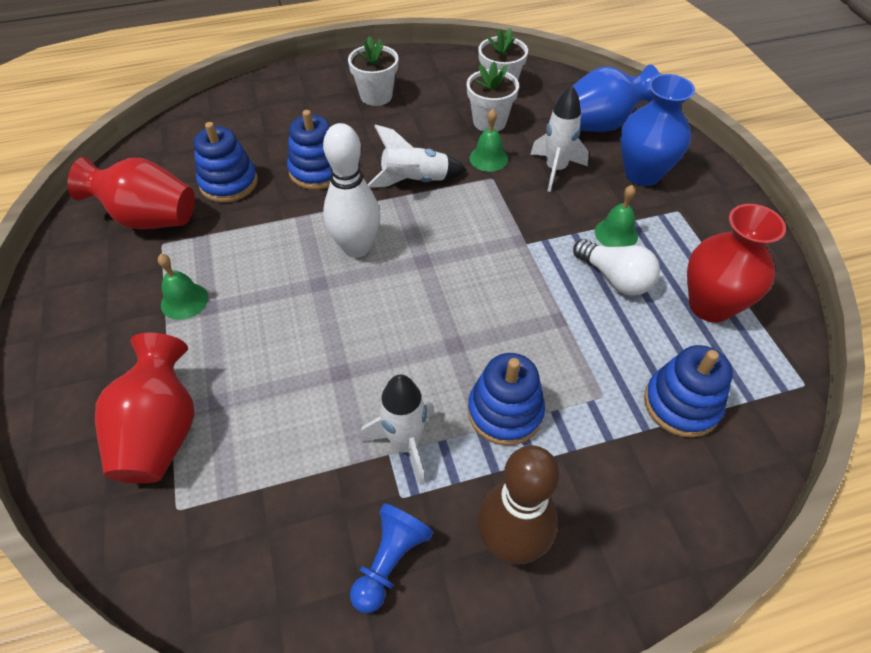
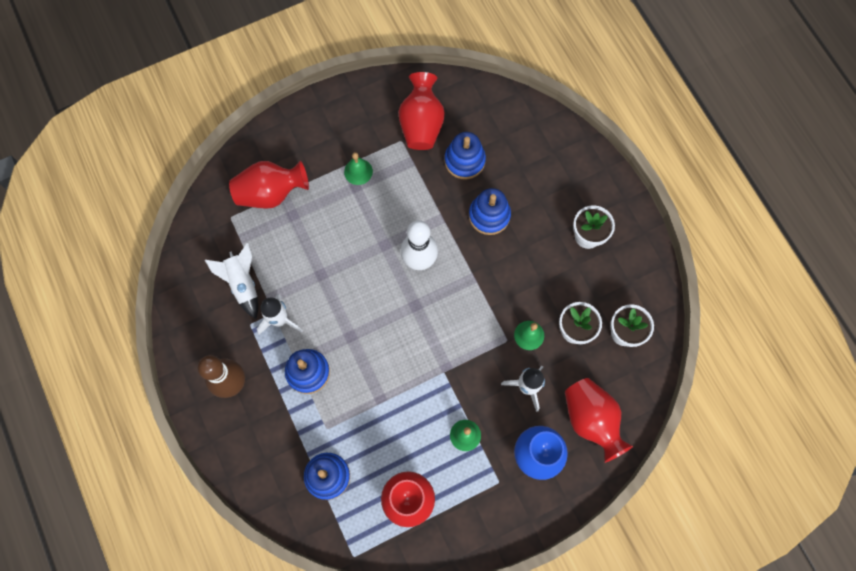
camera: 80 degrees right, 20 degrees up
(390, 561) = (216, 325): blue pawn -> none
(415, 181) = (492, 285): white rocket -> white rocket (242, 284)
(599, 125) = (591, 420): blue vase -> red vase
(615, 278) = (422, 435): white light bulb -> none

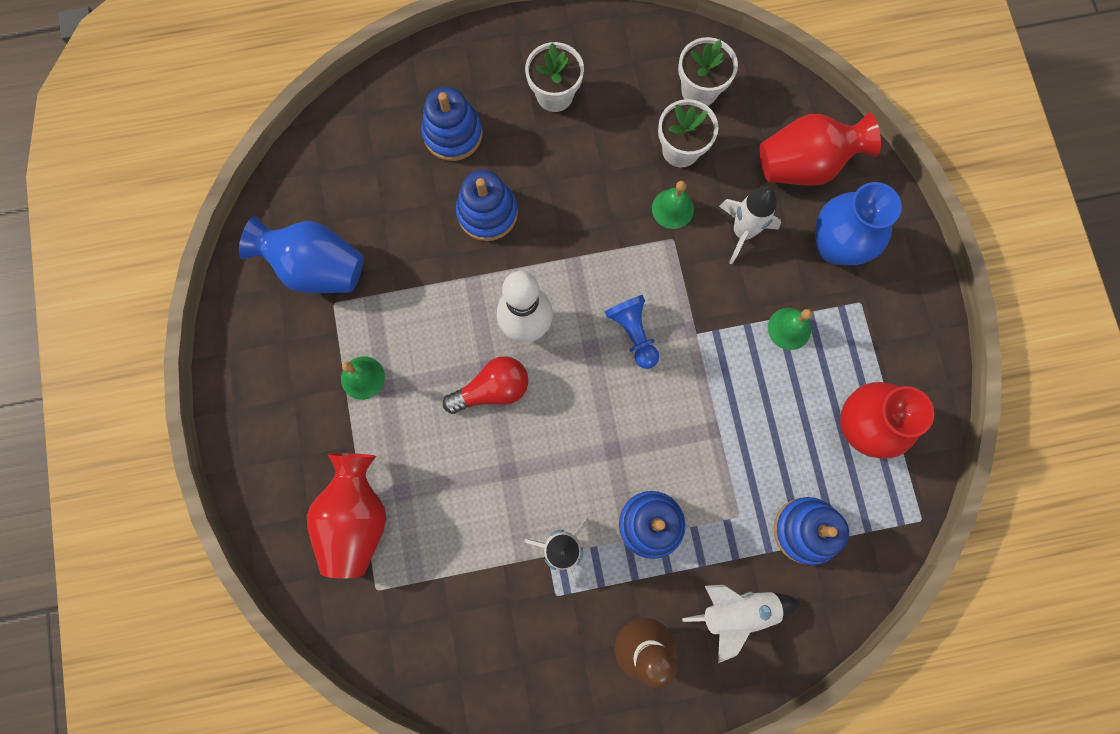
camera: 75 degrees left, 5 degrees up
(242, 284) = (490, 593): white rocket -> white rocket (737, 611)
(371, 251) = (492, 389): none -> red light bulb
(421, 124) = (317, 267): red vase -> blue vase
(433, 330) = (633, 333): none -> blue pawn
(464, 161) = (394, 223): blue stacking toy -> blue stacking toy (453, 134)

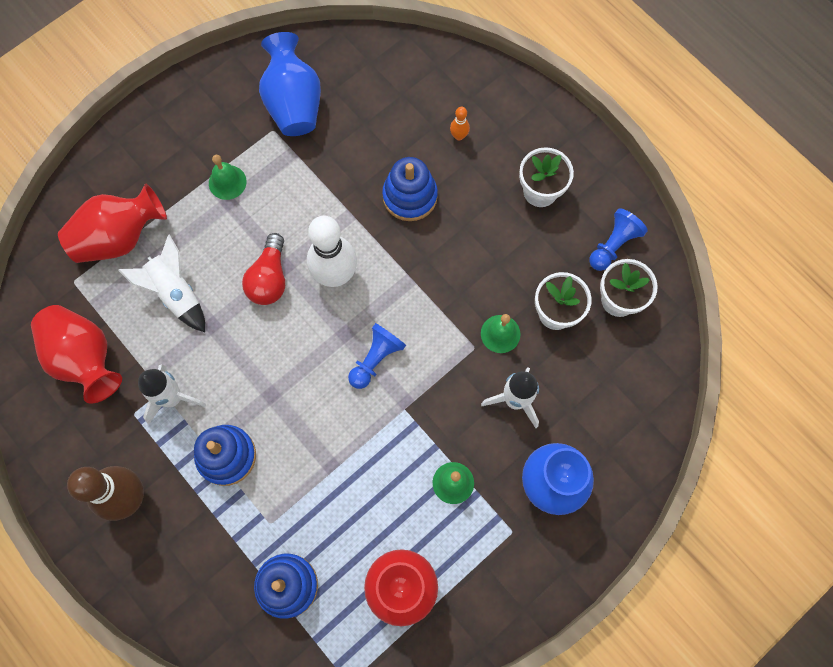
camera: 60 degrees right, 5 degrees down
(453, 134) = (459, 136): blue stacking toy -> orange bowling pin
(492, 389) = (269, 278): red light bulb -> red light bulb turned 60 degrees clockwise
(645, 64) = (613, 245): none -> blue pawn
(737, 611) = (191, 562): white rocket -> white rocket (175, 293)
(804, 165) = (607, 420): red vase -> red vase (85, 358)

